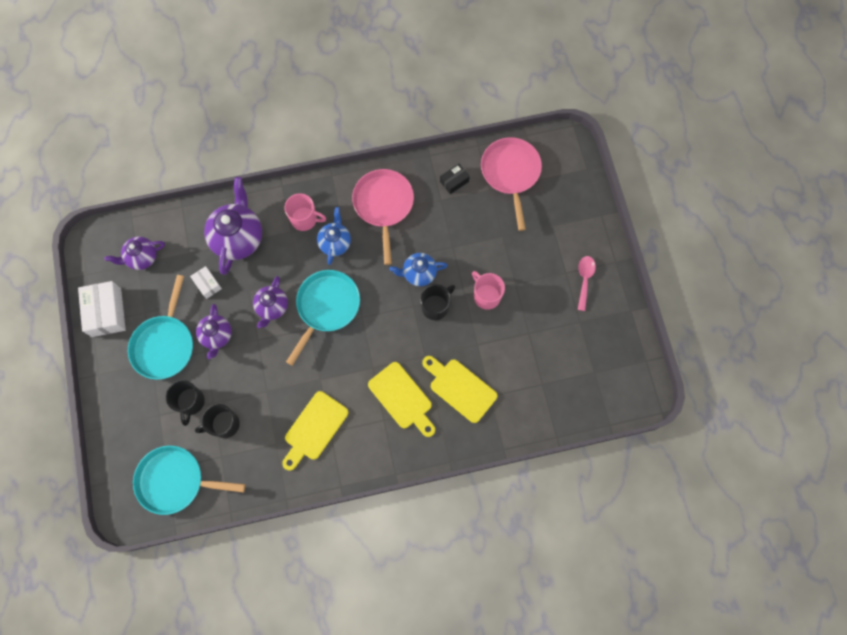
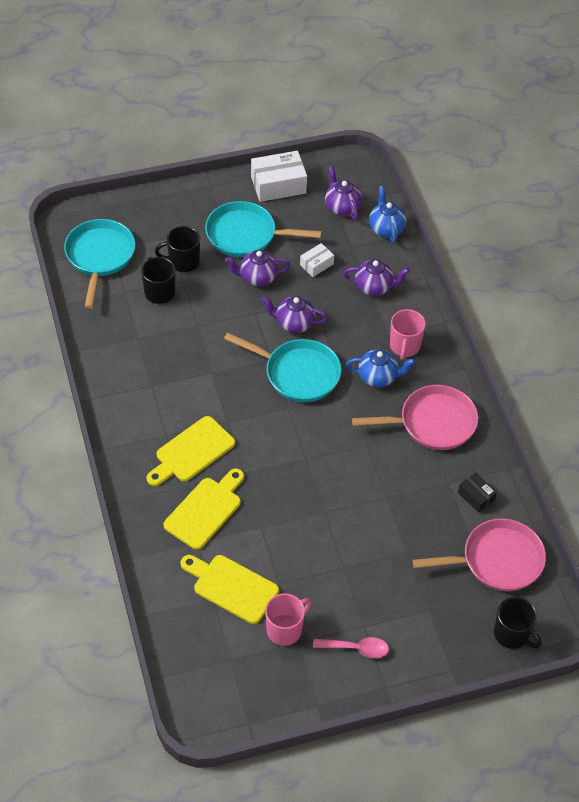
camera: 85 degrees right, 20 degrees down
(238, 238) = (374, 287): purple teapot -> purple teapot, size x0.60
(314, 429) = (155, 370): yellow cutting board -> yellow cutting board (231, 587)
(419, 273) = (347, 462): blue teapot -> blue teapot (386, 228)
(436, 306) = (306, 482): black mug -> black mug (512, 634)
(486, 296) = (324, 535): pink mug -> pink mug (285, 629)

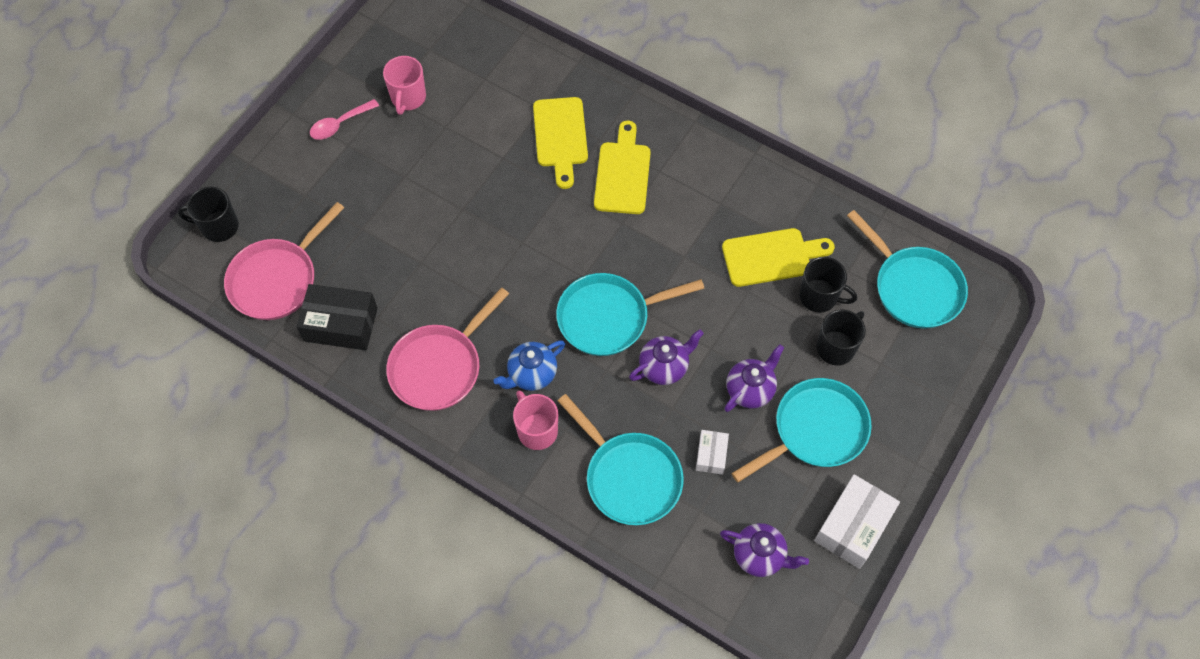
camera: 140 degrees right, 10 degrees up
(231, 587) = (479, 97): yellow cutting board -> yellow cutting board (771, 257)
(374, 287) = (629, 477): purple teapot -> turquoise pan
(386, 228) = (687, 567): blue teapot -> none
(476, 496) = (341, 324): black box -> black box, size x1.84

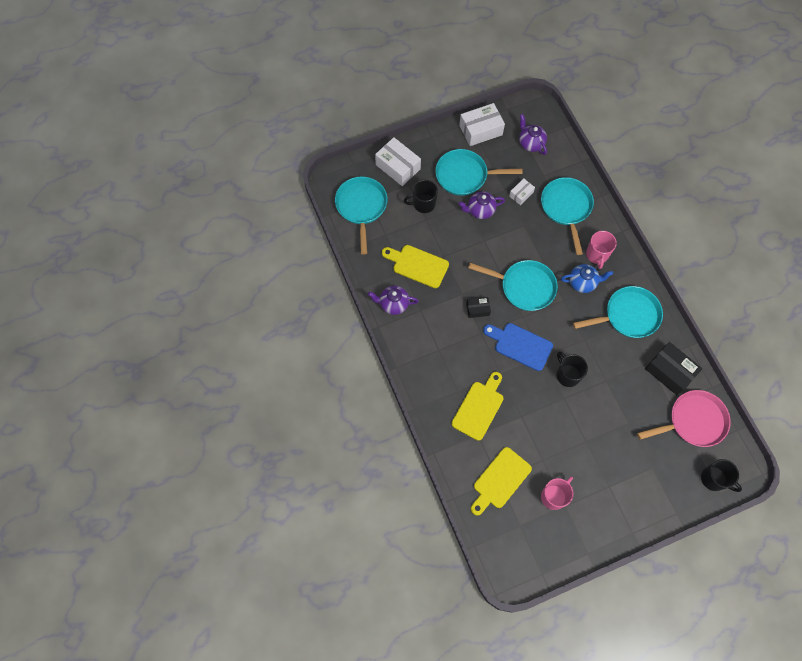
camera: 145 degrees left, 5 degrees up
(339, 124) = (606, 505): pink spoon -> none
(440, 367) = (628, 315): pink pan -> turquoise pan
(561, 238) = (520, 345): none -> blue cutting board
(622, 173) = (460, 361): yellow cutting board -> yellow cutting board (500, 480)
(648, 249) = (477, 309): none -> black box
(664, 367) = (514, 246): purple teapot -> purple teapot (393, 304)
(819, 297) = (411, 231): black mug -> black mug (567, 374)
(919, 380) = (398, 167): none -> white box

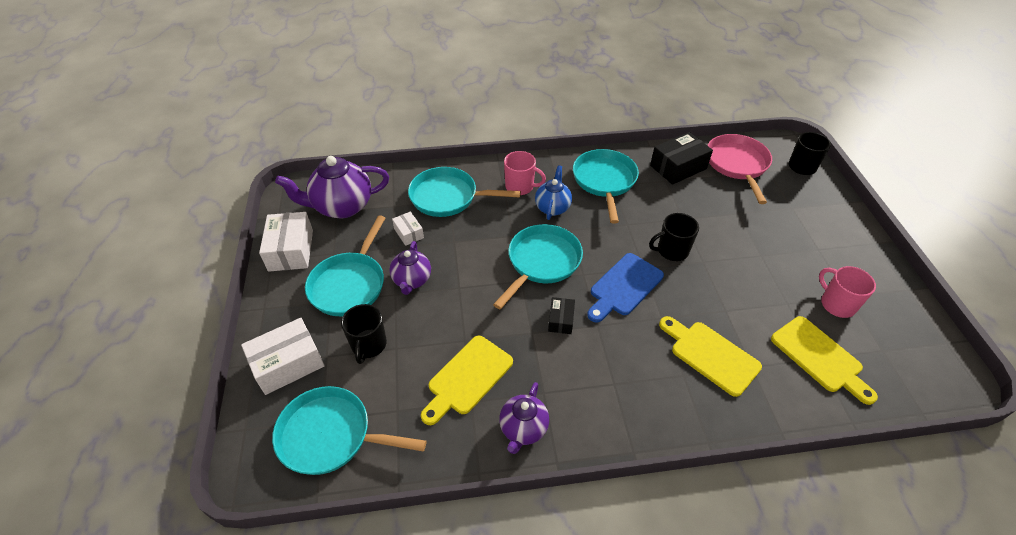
camera: 75 degrees left, 20 degrees down
(530, 143) = (342, 207): purple teapot -> purple teapot, size x1.67

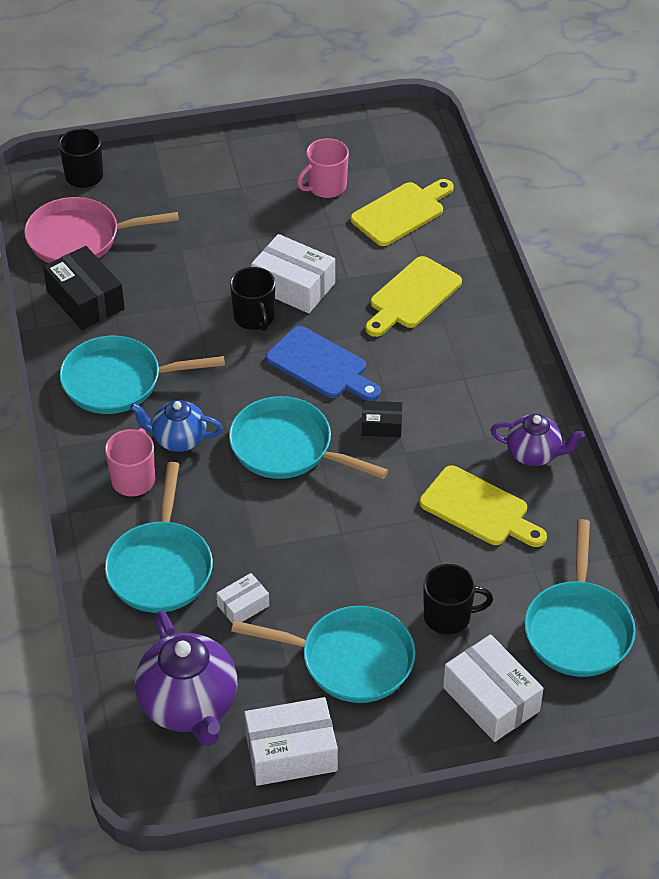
camera: 95 degrees left, 0 degrees up
(412, 280) = (335, 587): purple teapot -> none
(710, 275) = (293, 286): none -> white box

